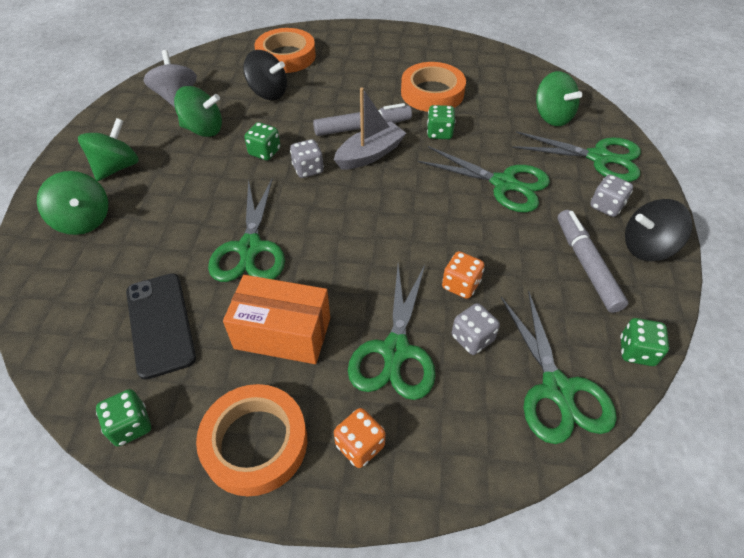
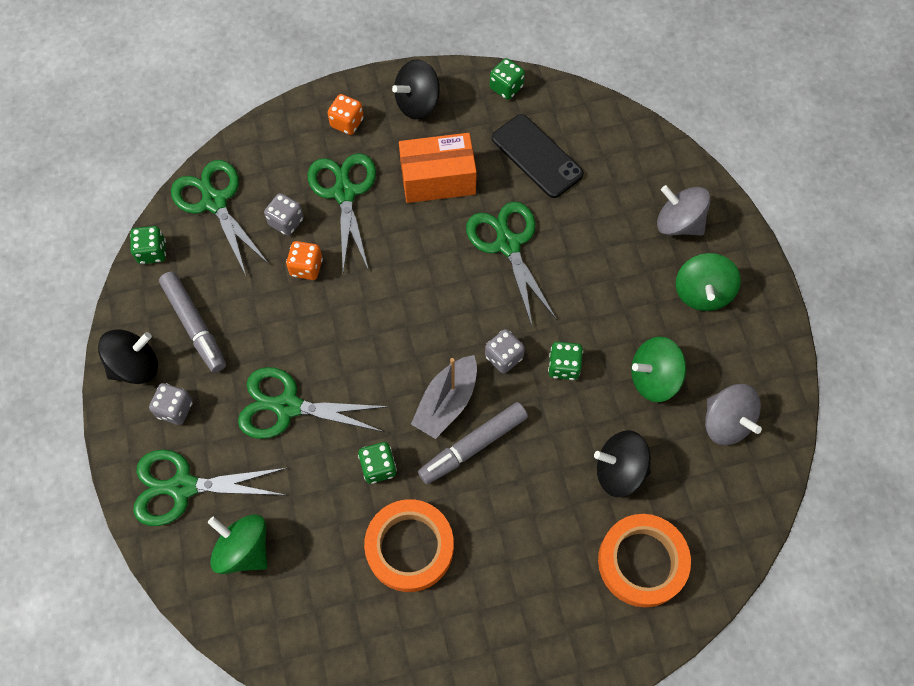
camera: 160 degrees right, 15 degrees up
(83, 220) = (678, 223): green spinning top -> grey spinning top
(255, 442) = (417, 103): orange tape -> black spinning top

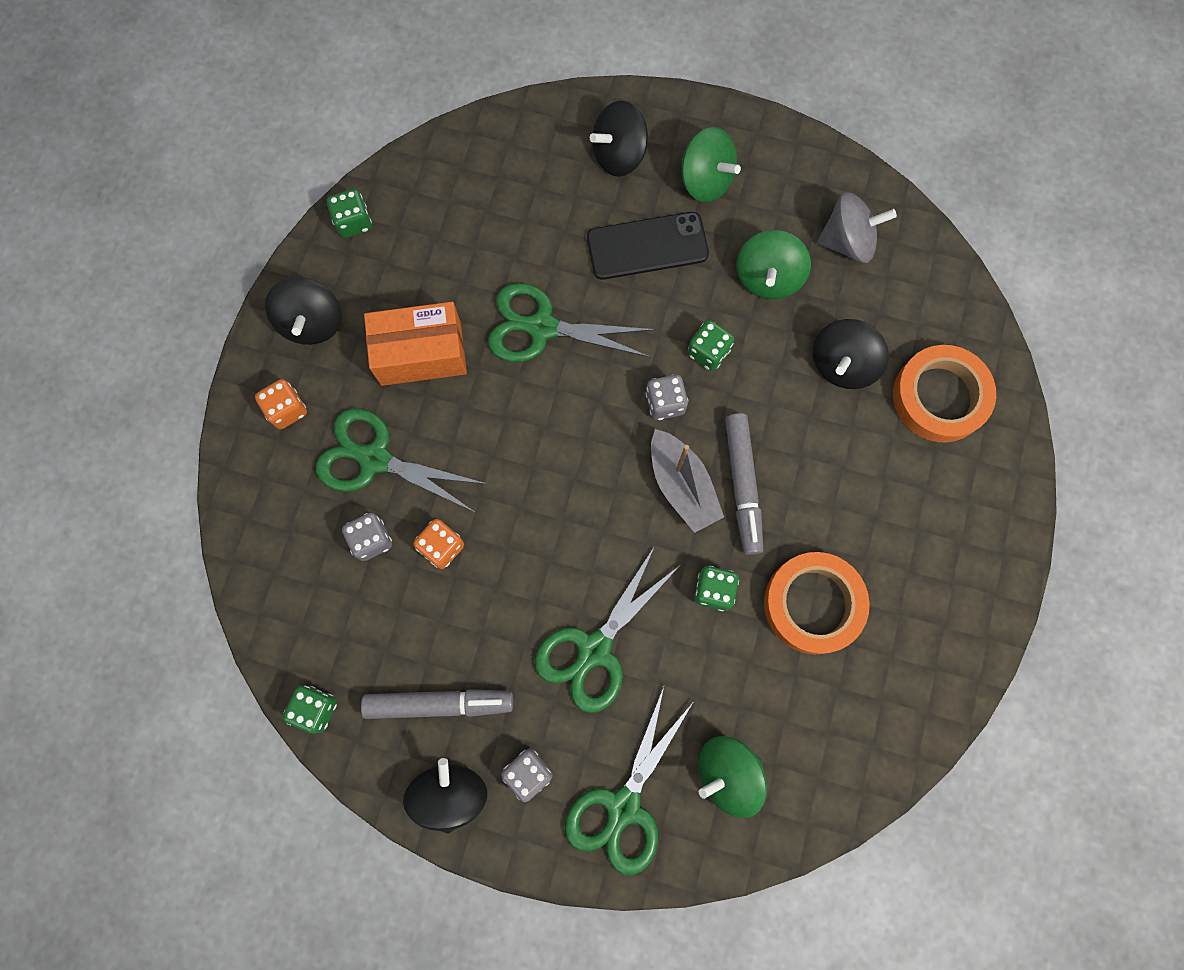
camera: 60 degrees left, 10 degrees up
(214, 202) = (295, 607): green scissors -> none
(438, 179) = (421, 353): orange box -> orange box turned 60 degrees clockwise
(537, 156) = (457, 240): black phone -> black phone (647, 246)
(678, 223) = (619, 155): grey spinning top -> black spinning top

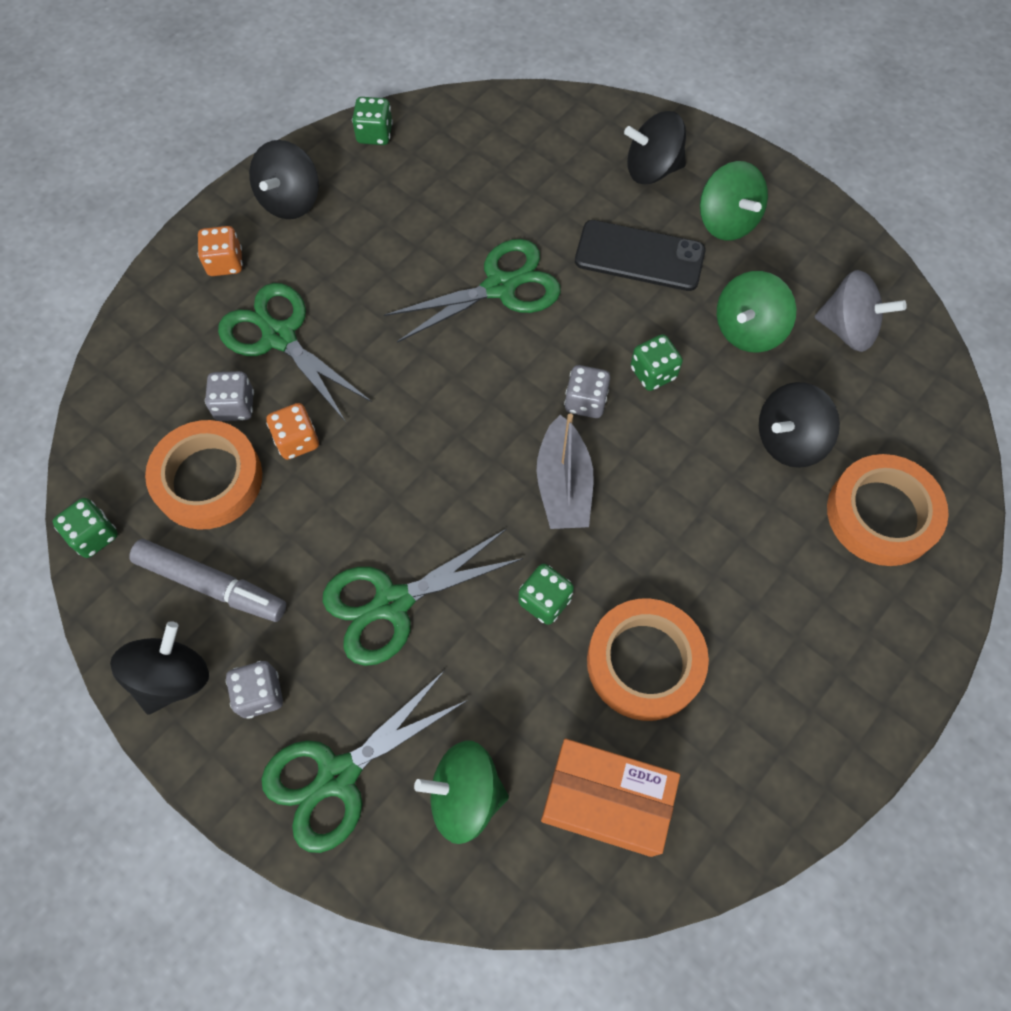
camera: 25 degrees right, 10 degrees down
(385, 615) = (208, 479): none -> orange tape
(421, 353) = (373, 264): orange box -> orange box (605, 801)
(542, 327) = (500, 287): green scissors -> green scissors turned 120 degrees clockwise
(742, 485) = (626, 512): grey marker -> none

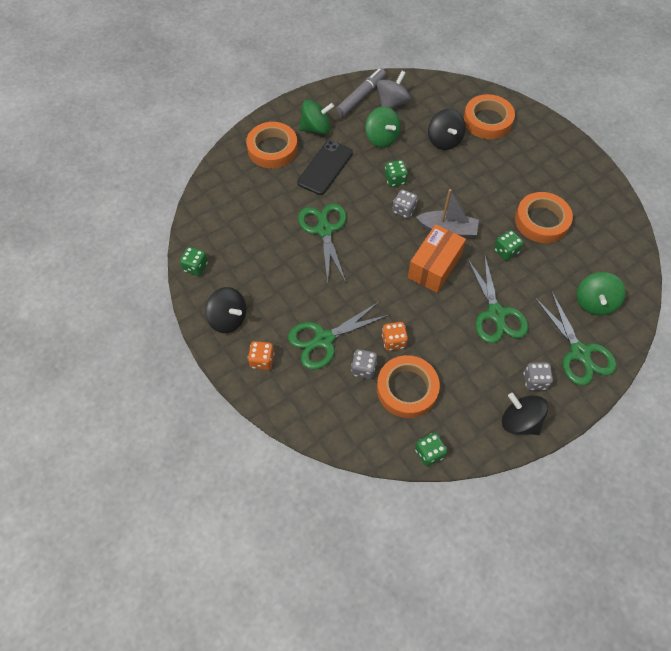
camera: 75 degrees left, 5 degrees down
(211, 585) = (471, 395): grey marker -> grey marker (361, 96)
(605, 801) = (602, 251): orange box -> orange box (434, 267)
(652, 169) = (272, 149): black spinning top -> orange tape

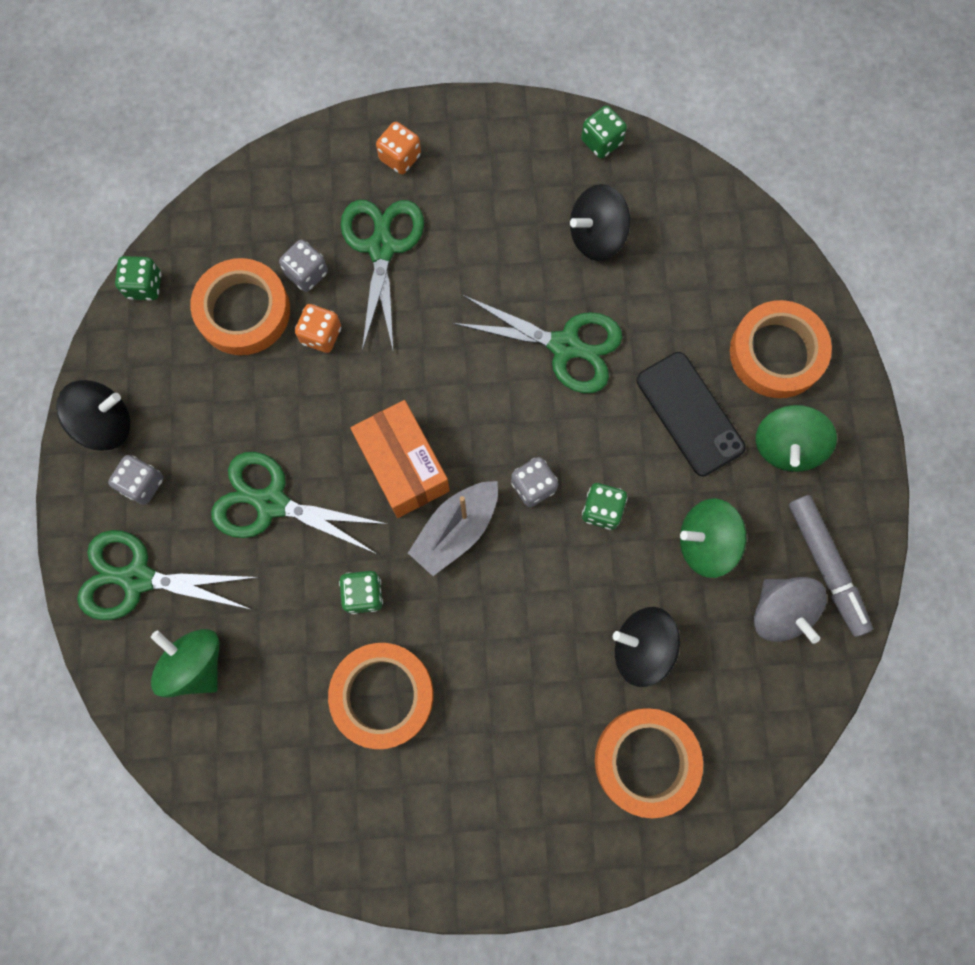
camera: 120 degrees right, 15 degrees up
(228, 319) = (489, 146): black spinning top -> black spinning top (596, 236)

